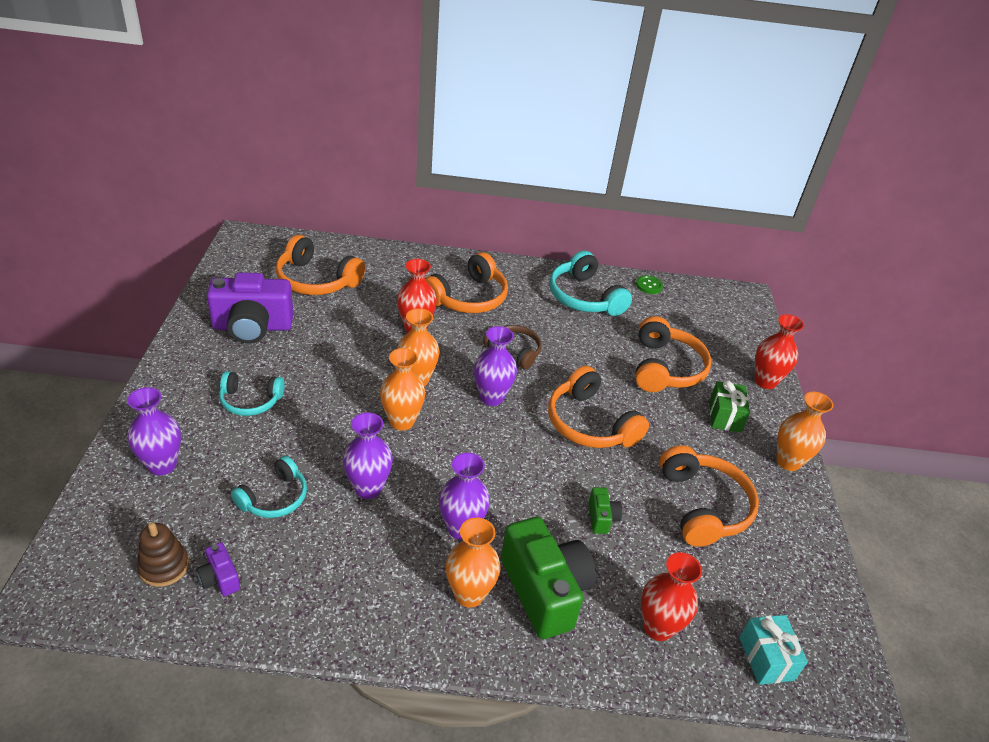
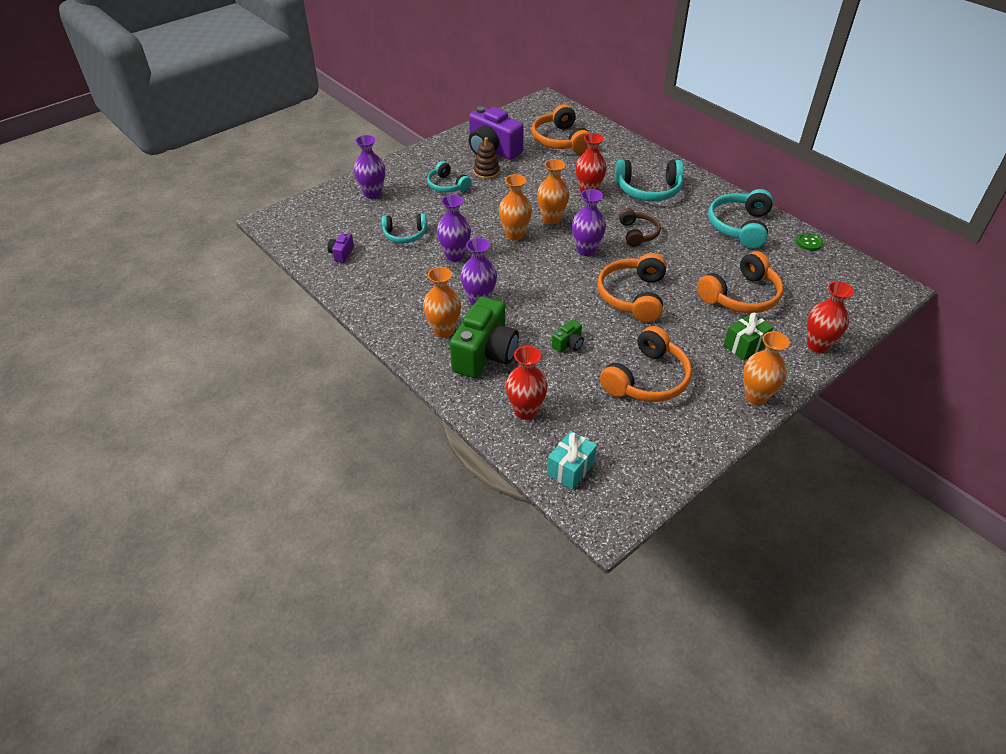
camera: 50 degrees right, 5 degrees up
(164, 566) = (325, 236): brown stacking toy -> brown stacking toy (486, 172)
(468, 297) = (648, 190): orange headphones -> turquoise headphones

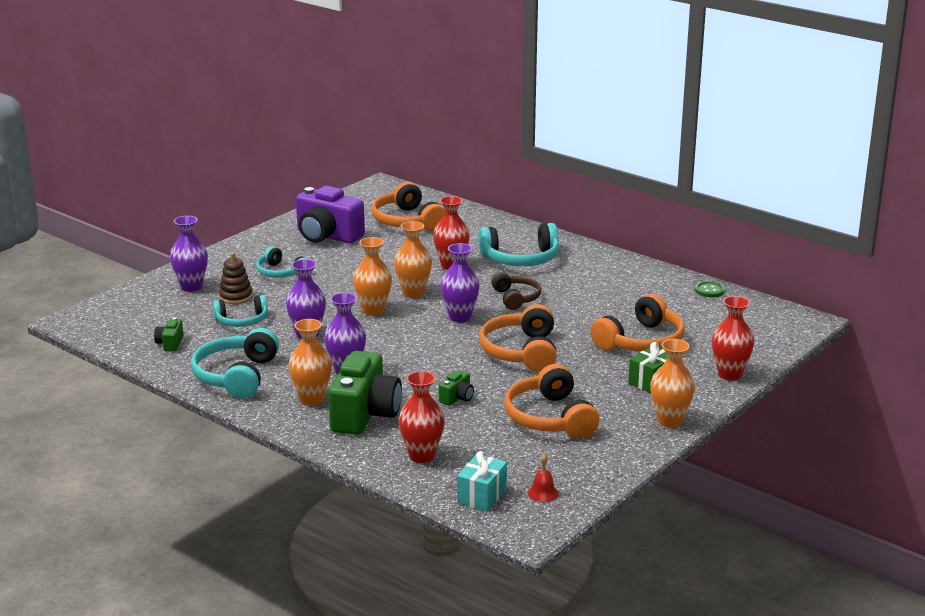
camera: 10 degrees left, 20 degrees down
(341, 254) = (170, 344): purple camera -> green camera
(486, 172) = (325, 257): brown stacking toy -> brown stacking toy (236, 297)
(627, 473) = (543, 493): none -> red bell
(647, 379) = (550, 418): orange headphones -> orange headphones turned 135 degrees clockwise
(740, 226) = (630, 283): turquoise headphones -> turquoise headphones (236, 376)

